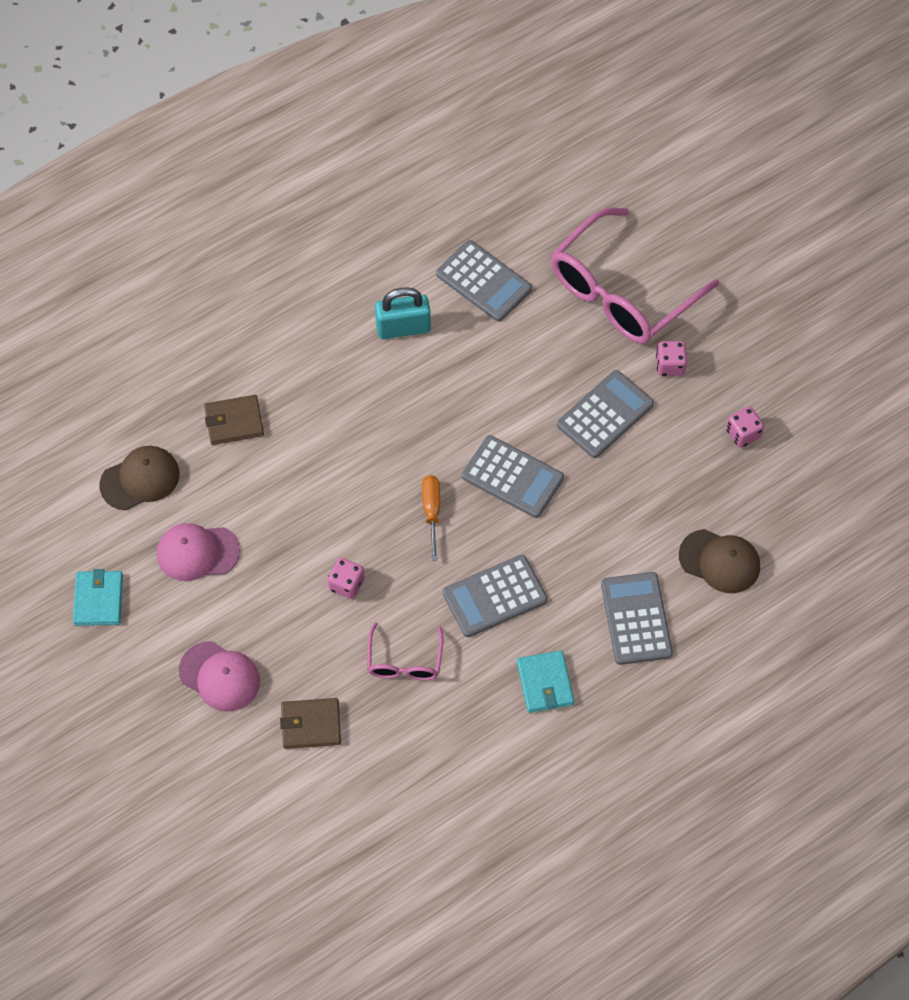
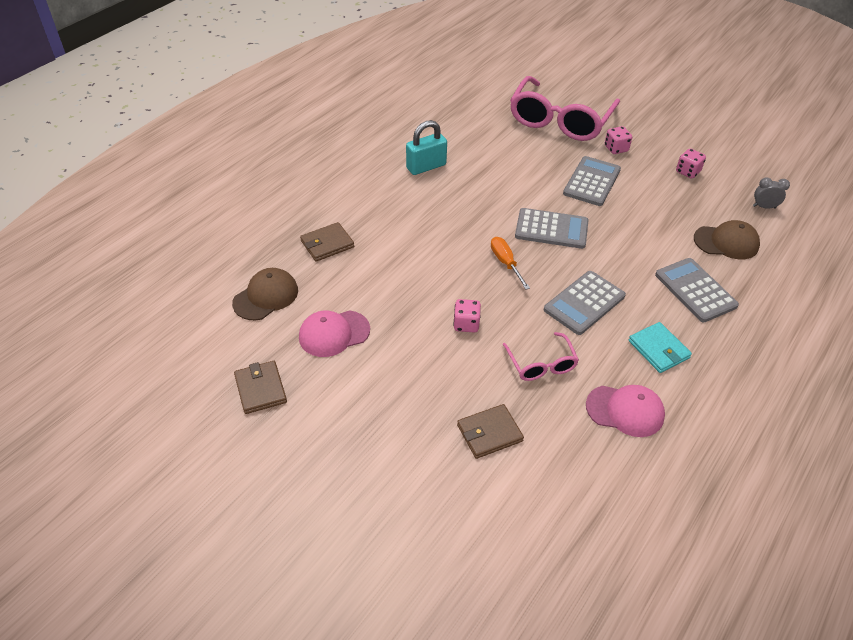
camera: 20 degrees left, 15 degrees down
(98, 600) = (260, 389): turquoise wallet -> brown wallet
(220, 676) = (392, 418): pink cap -> pink cap (625, 411)
(483, 281) = (467, 133): grey calculator -> none
(806, 521) = (764, 207): none -> grey clock

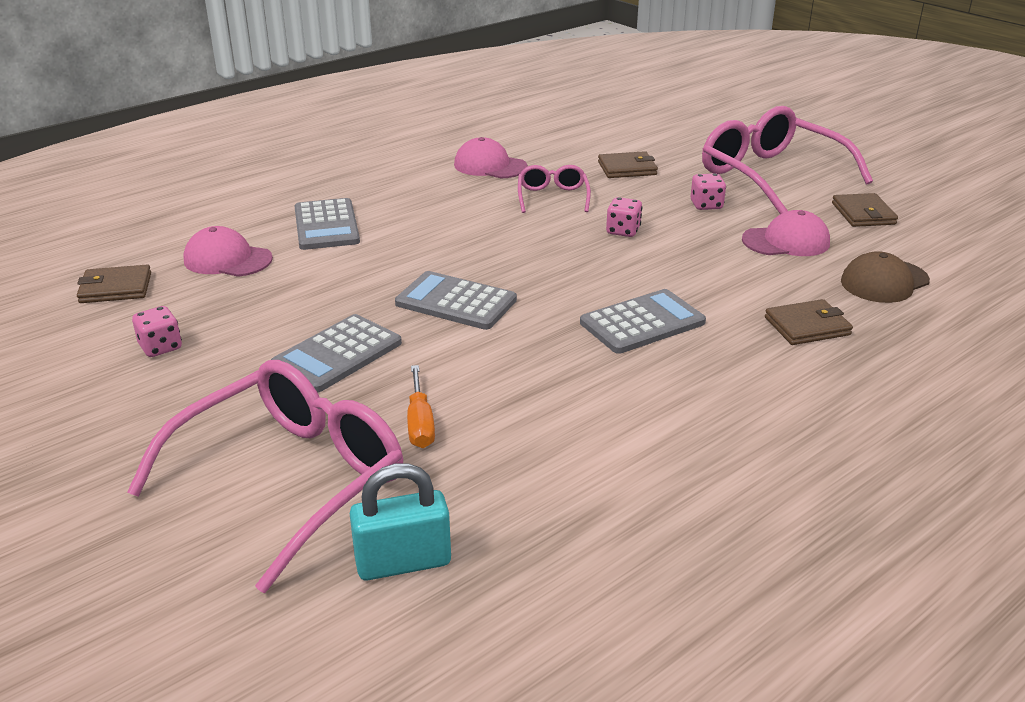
camera: 165 degrees left, 15 degrees down
(342, 448) = (770, 175): none -> pink glasses
(426, 167) = (623, 420): turquoise padlock -> turquoise padlock (403, 562)
(505, 263) = (546, 275): orange screwdriver -> orange screwdriver (420, 423)
(584, 303) = (470, 231): grey calculator -> grey calculator (642, 323)
(616, 148) = (237, 403): pink dice -> pink dice (706, 205)
(658, 349) = (419, 193): turquoise wallet -> none
(726, 242) = (227, 259): brown cap -> pink cap
(764, 207) = (115, 288): grey clock -> brown wallet

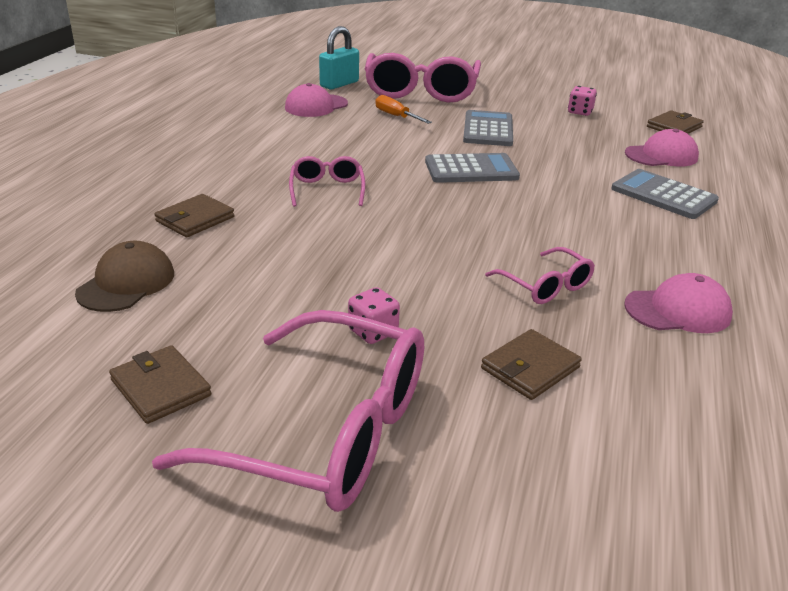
camera: 145 degrees right, 0 degrees up
(623, 231) = (426, 265): pink dice -> none
(642, 323) = (327, 189): grey calculator -> pink glasses
(786, 241) = (248, 304): pink cap -> pink cap (316, 106)

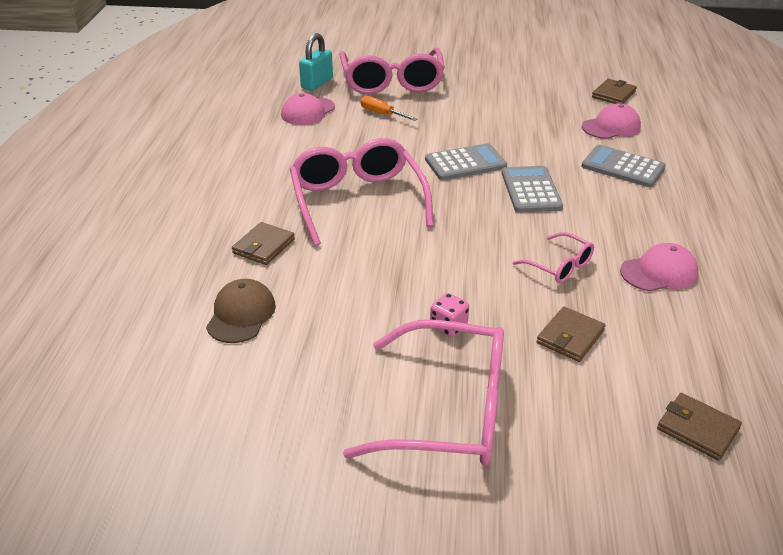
camera: 10 degrees left, 5 degrees up
(160, 388) = (315, 397): brown wallet -> brown wallet (697, 429)
(327, 189) = (357, 200): pink glasses -> pink glasses, size x2.07
(488, 129) = (464, 118): grey calculator -> grey calculator (531, 190)
(580, 112) = (533, 88): pink dice -> none

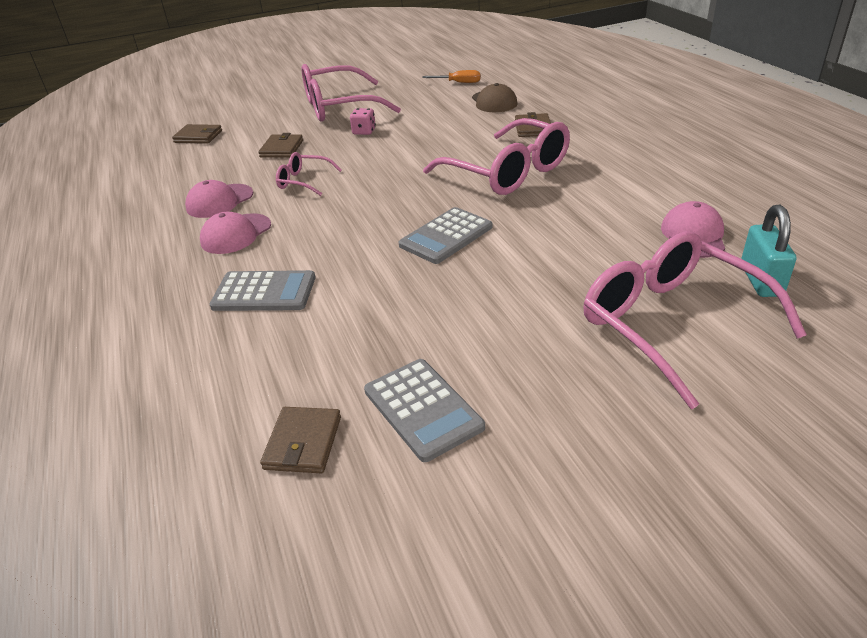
camera: 155 degrees right, 0 degrees up
(382, 114) = (607, 263): orange screwdriver -> orange screwdriver (458, 83)
(531, 190) = (358, 231): grey calculator -> grey calculator (422, 409)
(611, 127) = (291, 357): pink cap -> pink cap (236, 234)

